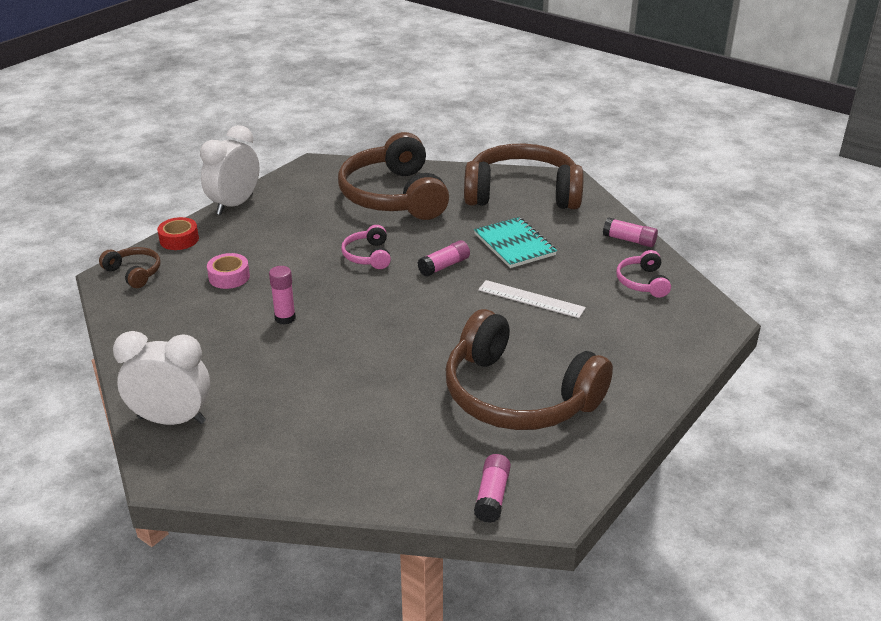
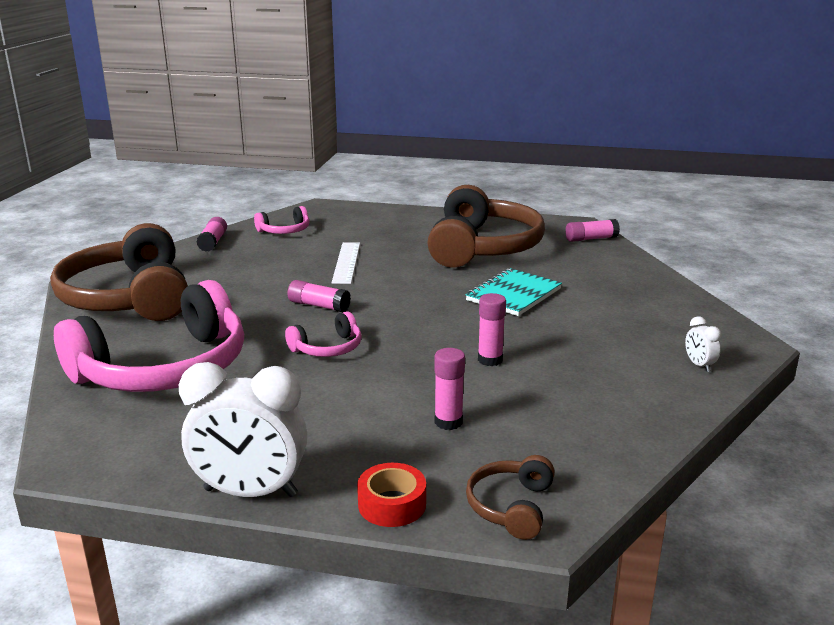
camera: 115 degrees left, 10 degrees down
(172, 420) = (699, 365): white clock -> white clock, size x0.43
(229, 277) = (448, 422): pink tape -> pink glue stick
(394, 196) = (164, 368): brown headphones -> pink headphones
(514, 245) = (251, 283): turquoise notebook -> turquoise notebook (513, 295)

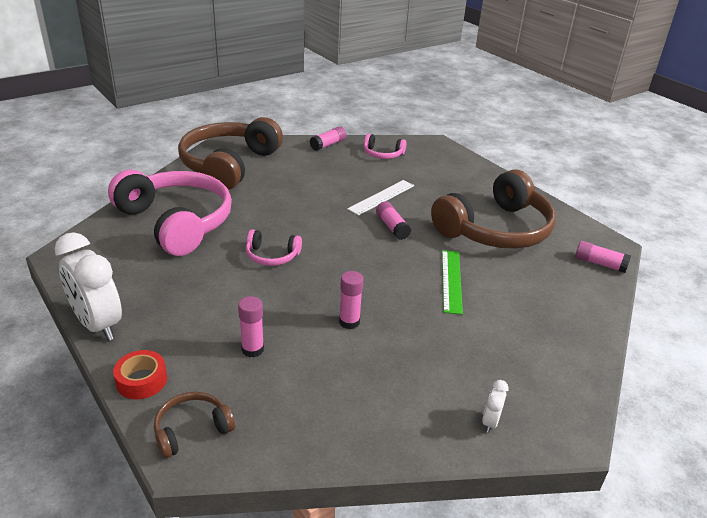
camera: 40 degrees right, 10 degrees up
(164, 368) = (176, 222): pink headphones -> pink headphones turned 135 degrees counterclockwise
(319, 306) = (314, 222): pink glue stick -> pink glue stick (392, 227)
(513, 295) = (451, 281): turquoise notebook -> green ruler

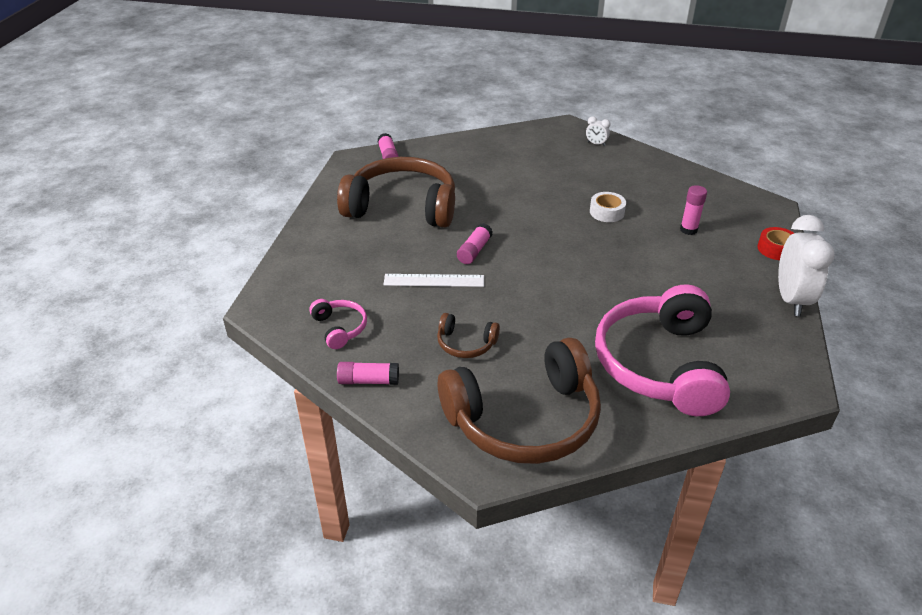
camera: 130 degrees left, 5 degrees up
(192, 430) = (759, 213): brown headphones -> brown headphones (465, 344)
(272, 256) = (605, 281): pink headphones -> none
(349, 322) = (607, 212): pink glue stick -> white tape
(451, 281) = (501, 197): green ruler -> none
(490, 422) = (596, 144): white clock -> white clock turned 45 degrees clockwise

